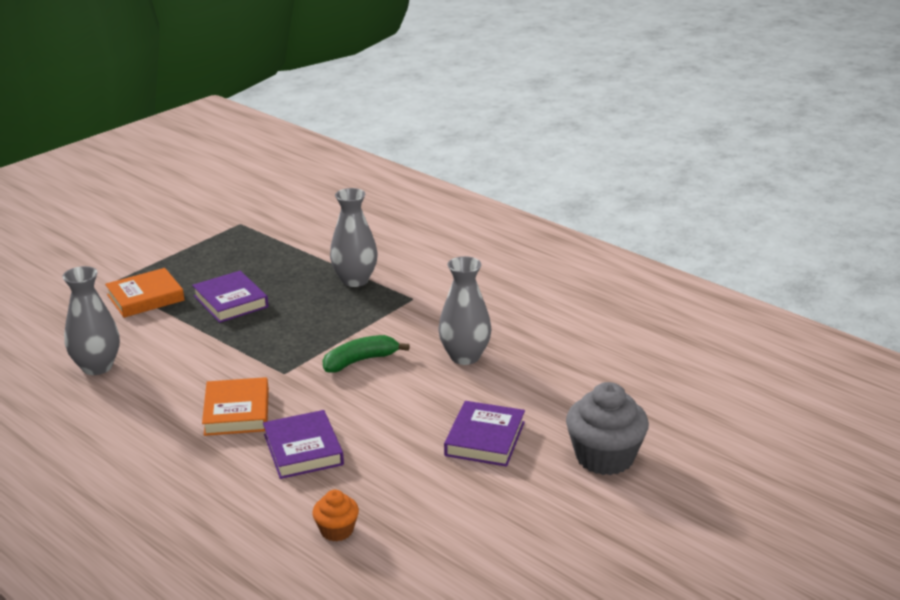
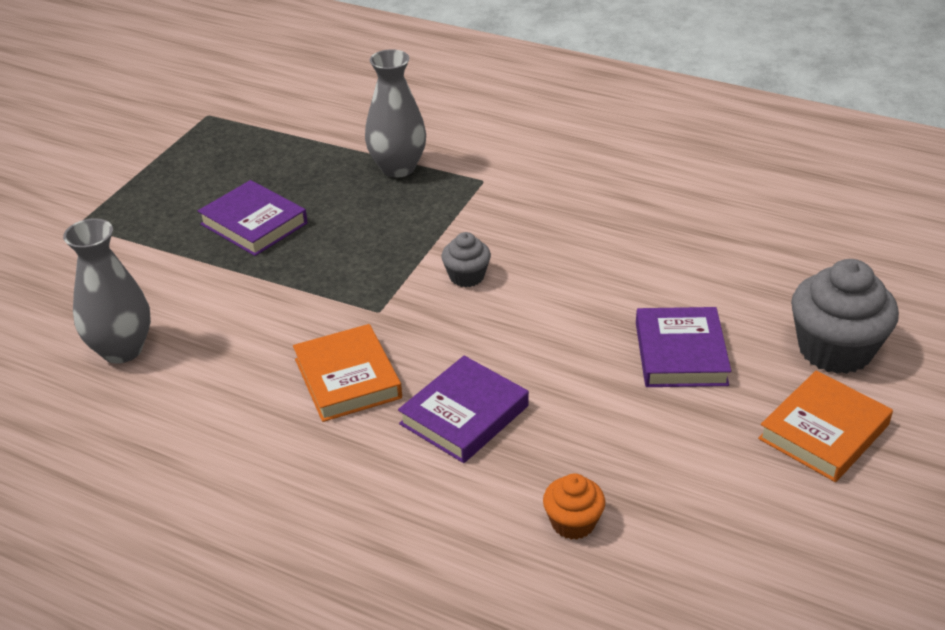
camera: 15 degrees left, 10 degrees up
(145, 298) = (136, 238): orange book -> orange book (824, 432)
(303, 449) = (464, 415): purple book -> purple book turned 75 degrees clockwise
(360, 361) = (466, 276): green banana -> grey cupcake
(465, 356) = (591, 247): grey vase -> none

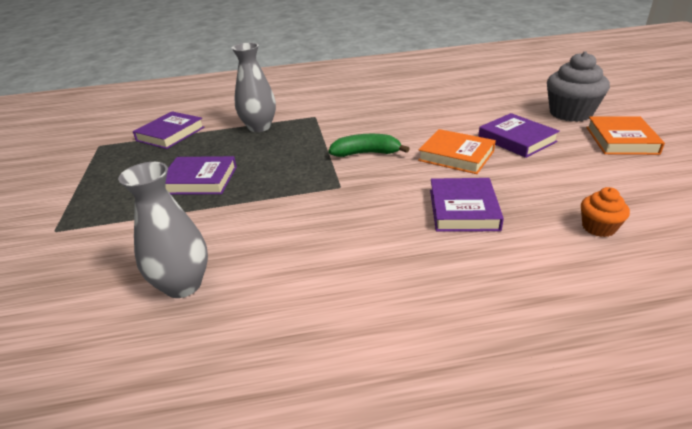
camera: 35 degrees left, 5 degrees down
(293, 131) = (170, 134): none -> purple book
(348, 378) = (370, 225): orange book -> orange book (456, 156)
(466, 276) = (366, 153): grey cupcake -> green banana

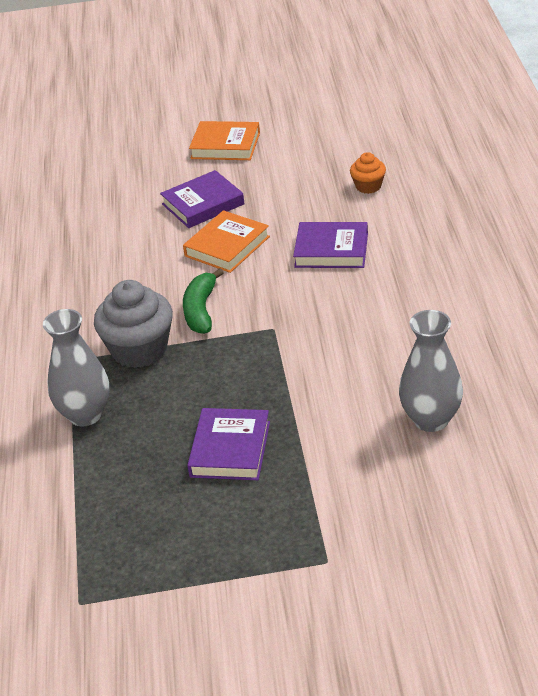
camera: 85 degrees left, 5 degrees up
(170, 134) = (69, 516): purple book -> none
(570, 113) = (152, 162): grey cupcake -> grey cupcake (139, 350)

